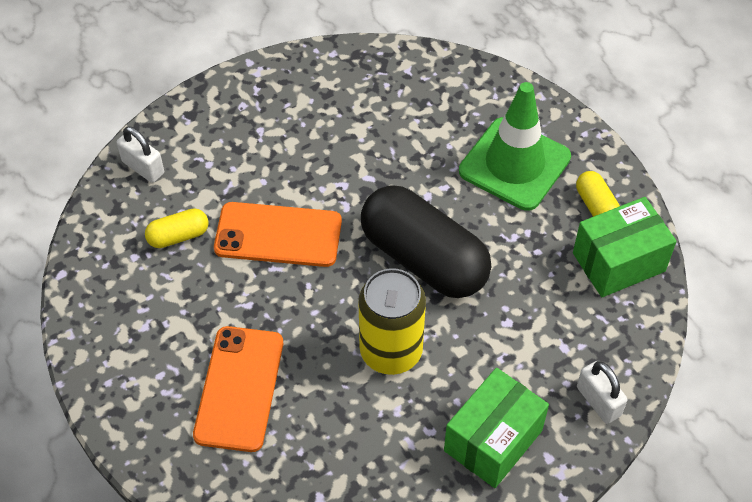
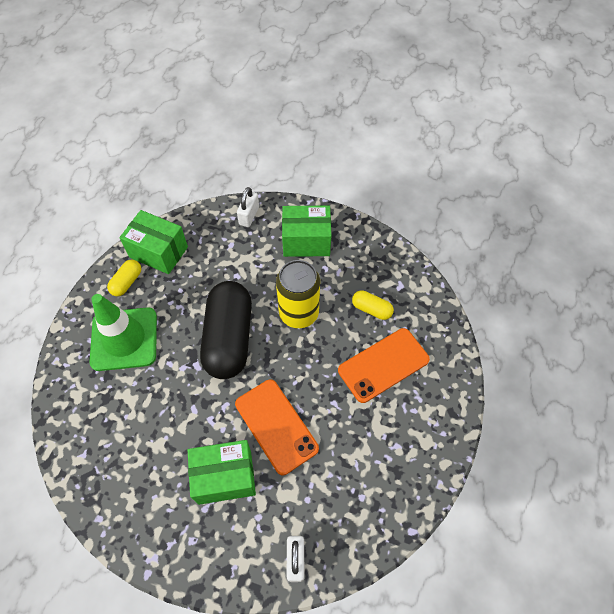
camera: 130 degrees left, 5 degrees up
(178, 236) = (325, 484): yellow capsule -> yellow capsule (371, 309)
(272, 161) = (225, 477): none -> green box

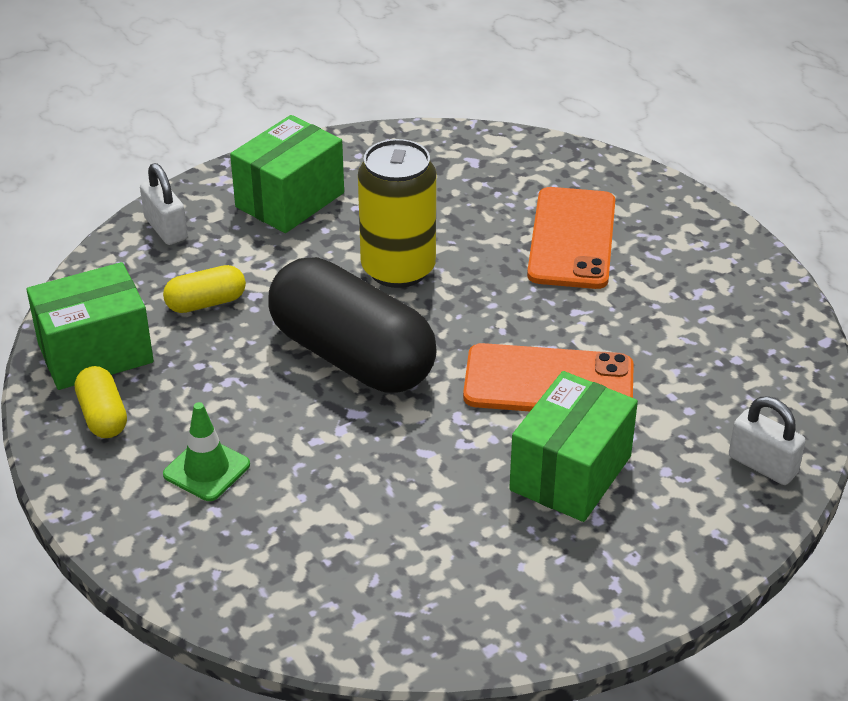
camera: 50 degrees left, 20 degrees down
(124, 339) = (206, 469): green traffic cone -> green traffic cone, size x0.50
(371, 309) = (477, 203): yellow capsule -> yellow capsule (206, 303)

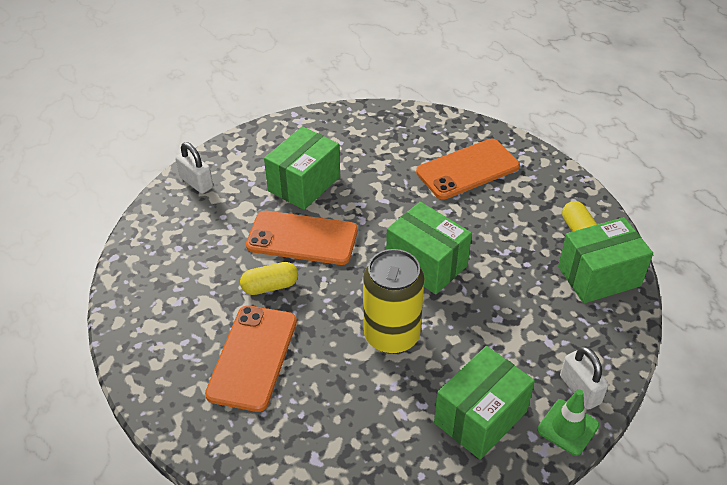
camera: 175 degrees left, 5 degrees up
(206, 303) = (532, 313): yellow capsule -> yellow capsule (270, 286)
(206, 469) = (509, 197): green traffic cone -> green traffic cone (568, 427)
(274, 519) = (467, 169): none -> orange phone
(352, 356) = (426, 264): black capsule -> green box

